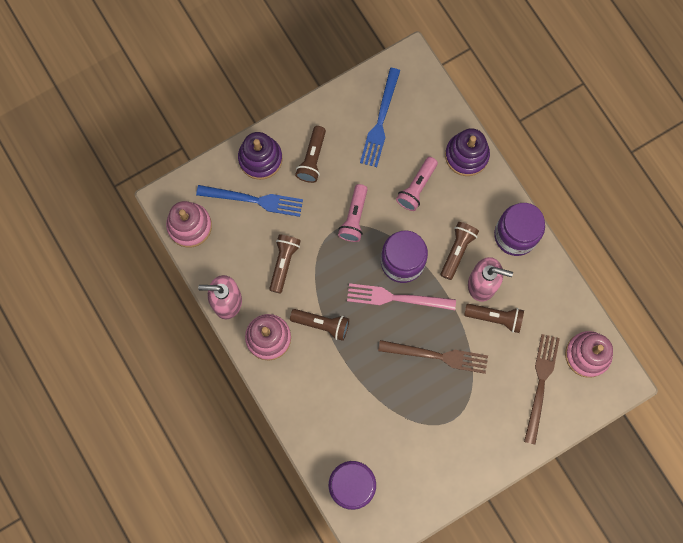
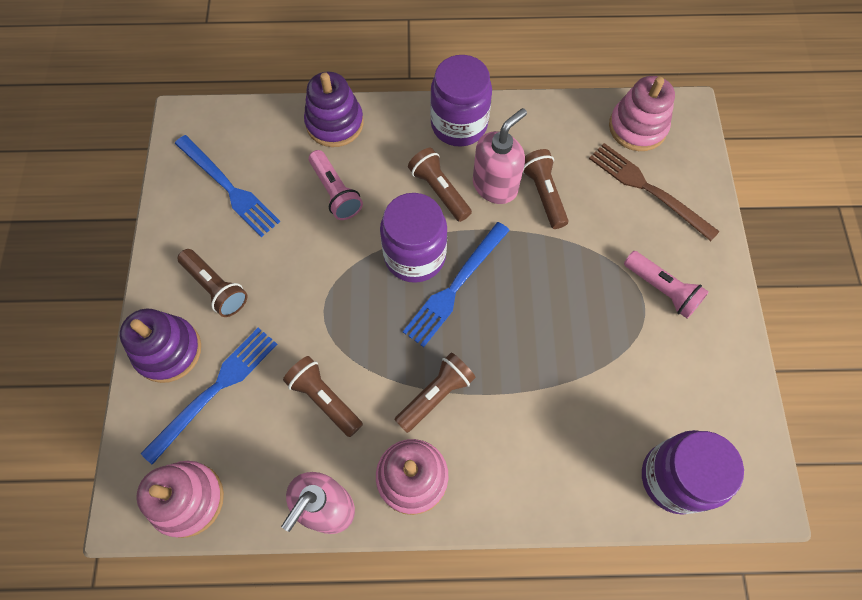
camera: 60 degrees left, 10 degrees down
(354, 217) = (323, 280): pink flashlight -> pink flashlight (662, 289)
(396, 298) = (455, 286): pink fork -> blue fork
(437, 356) = (554, 280): brown fork -> none
(495, 318) = (543, 194): brown flashlight -> brown flashlight turned 60 degrees counterclockwise

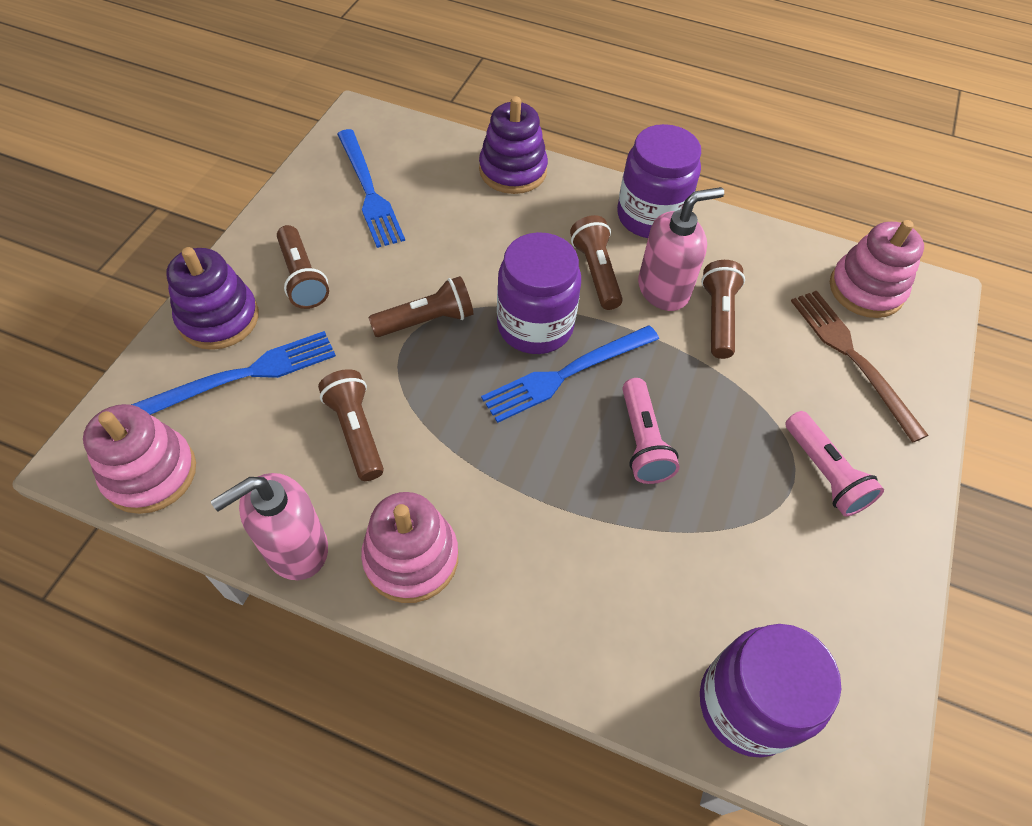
camera: 20 degrees right, 10 degrees down
(335, 192) = (479, 234): pink flashlight -> pink flashlight (642, 441)
(436, 395) = (485, 479): brown flashlight -> brown flashlight (426, 320)

